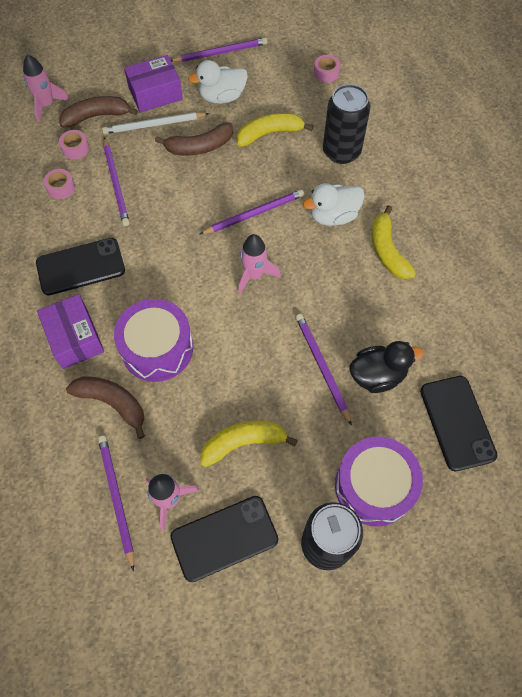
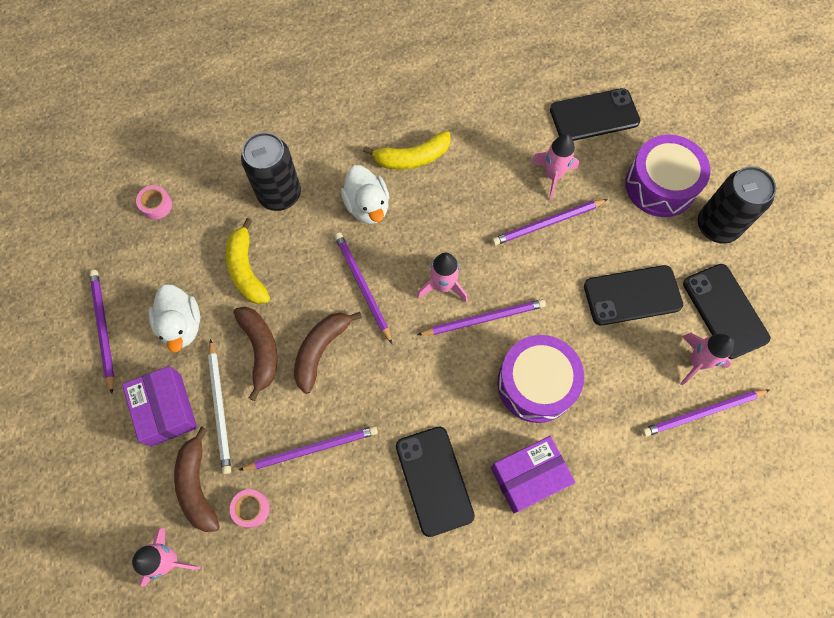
camera: 90 degrees left, 5 degrees up
(61, 187) = (315, 520): pink tape -> none
(112, 403) = (602, 426): brown banana -> brown banana (321, 350)
(221, 307) = (484, 319): none -> purple pencil
(243, 443) = (632, 295): yellow banana -> black phone
(377, 375) = (552, 175): black duck -> pink rocket

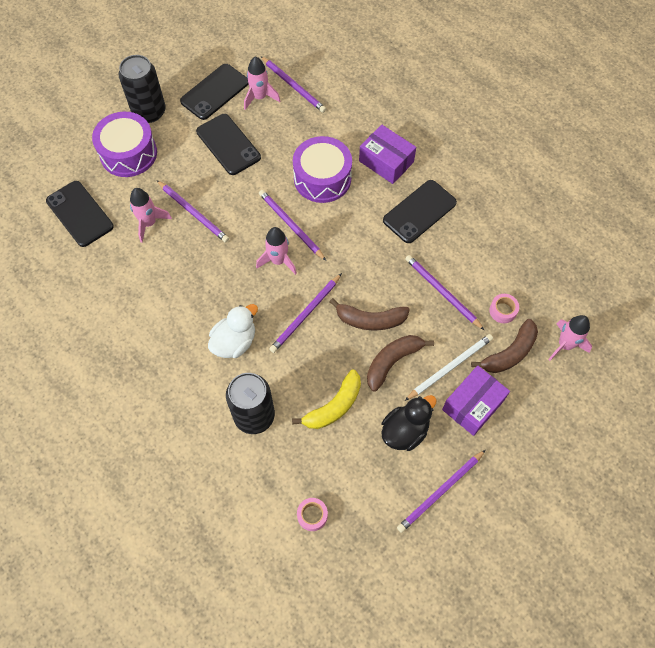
camera: 115 degrees left, 5 degrees down
(181, 325) = (405, 431): white duck -> black duck
(412, 158) = (174, 328): yellow banana -> none

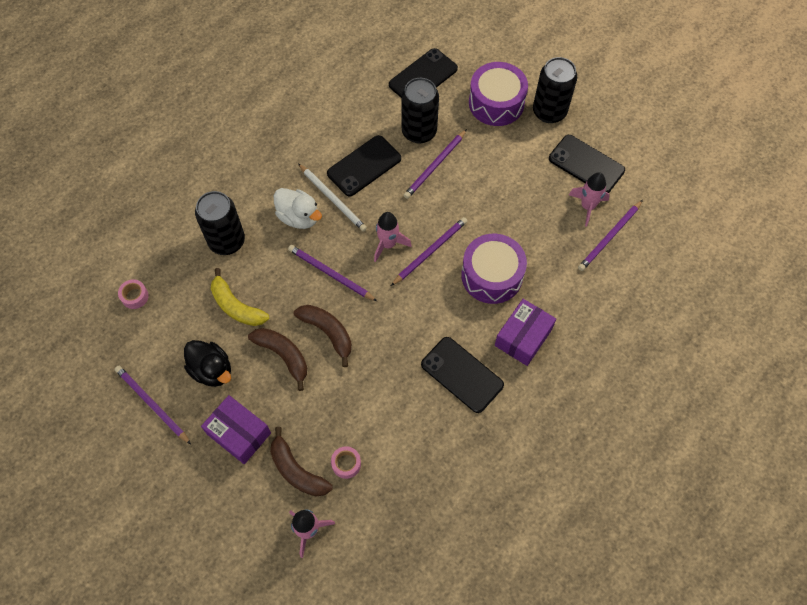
camera: 85 degrees right, 0 degrees up
(149, 223) = (419, 131): pink rocket -> black can
(228, 144) = (520, 185): black phone -> black phone (364, 166)
(370, 320) = (328, 332): brown banana -> brown banana turned 135 degrees clockwise
(442, 292) = (364, 401): purple pencil -> none
(450, 367) = (279, 410): white pencil -> white pencil (333, 199)

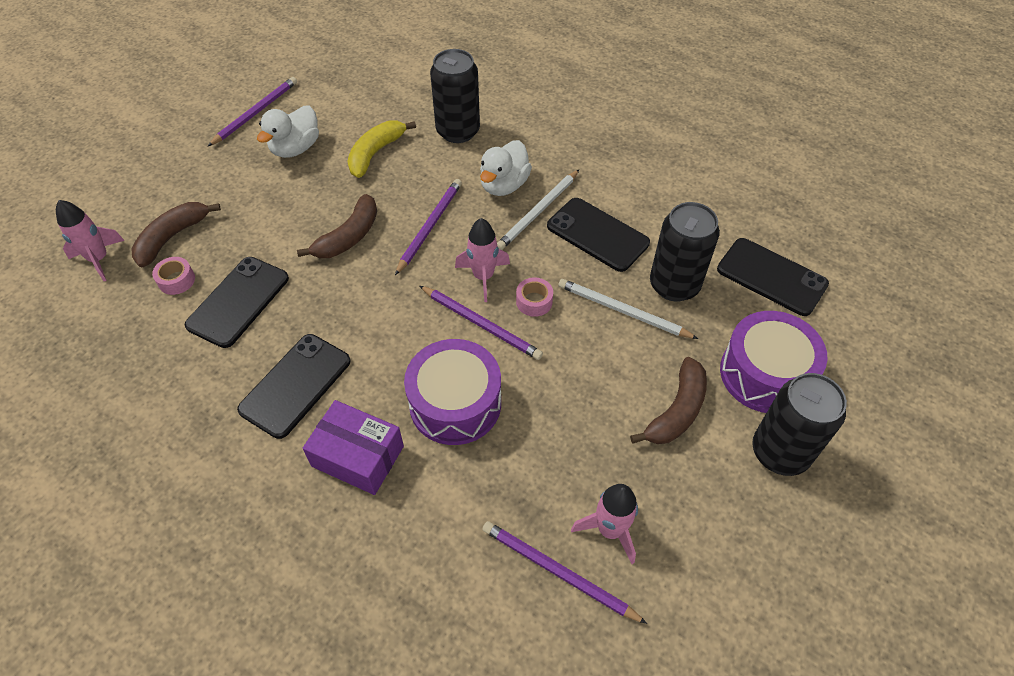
camera: 80 degrees right, 10 degrees down
(135, 296) = (378, 78): pink tape -> pink tape (534, 301)
(212, 370) = (295, 148): black duck -> white duck
(239, 433) = (220, 182): purple box -> none
(283, 355) = (316, 202): brown banana -> brown banana (677, 411)
(435, 166) = (622, 311): purple pencil -> white pencil
(586, 164) = (694, 521): black phone -> black phone (238, 302)

